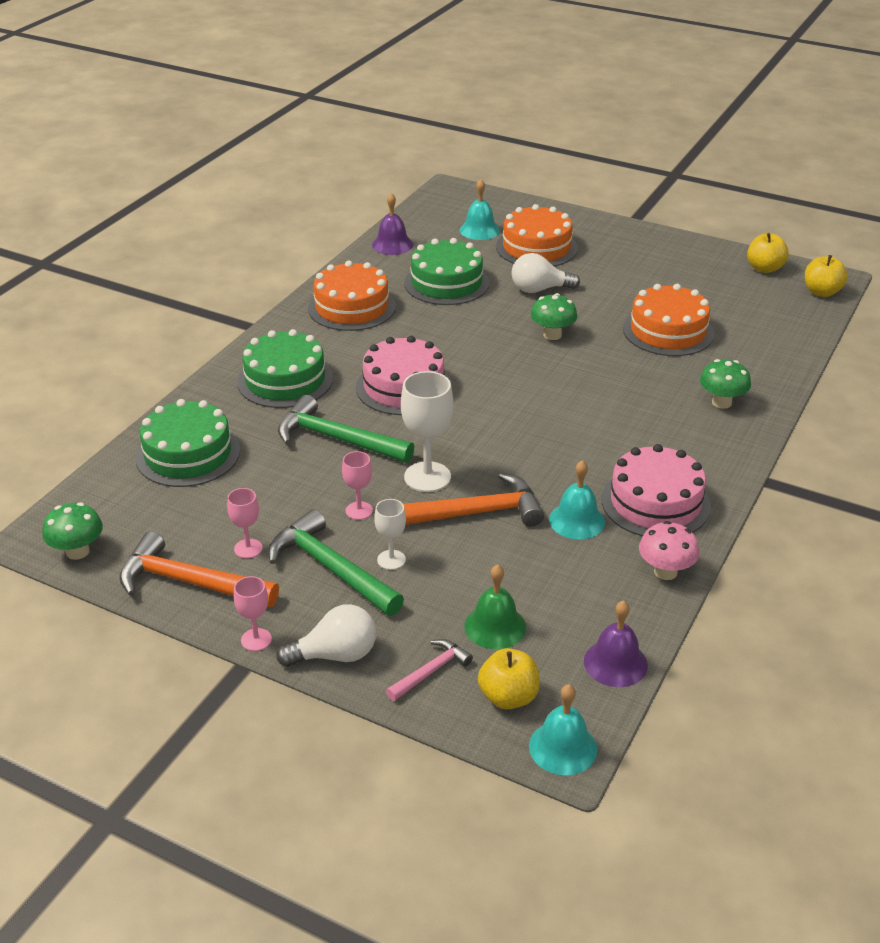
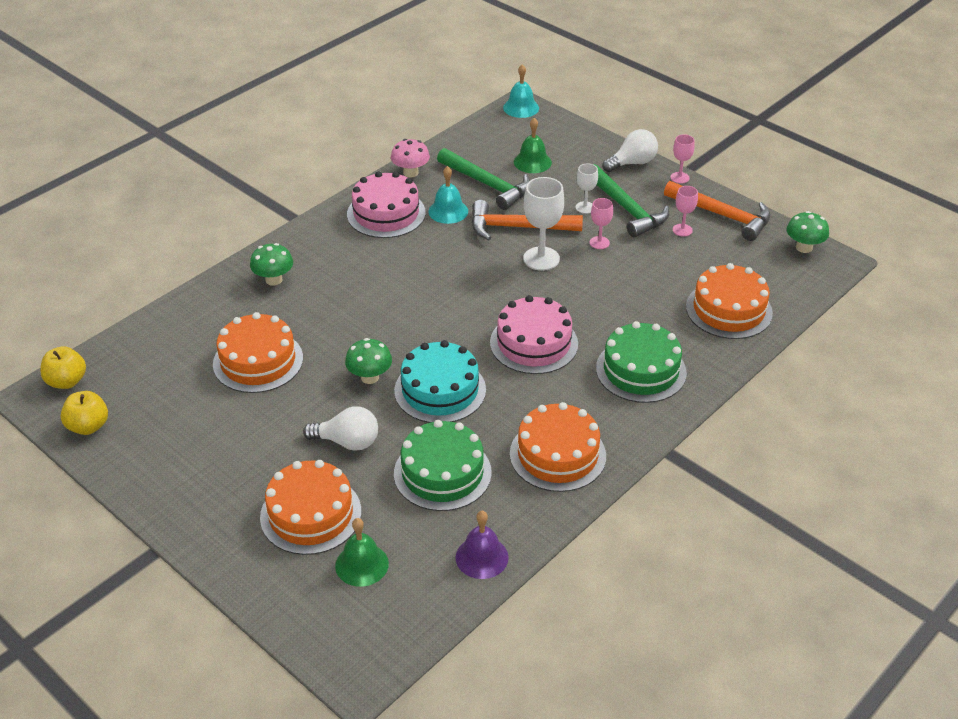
camera: 165 degrees left, 5 degrees up
(188, 454) = (729, 310): green cake -> orange cake
(335, 655) = (632, 163): white light bulb -> white light bulb turned 150 degrees clockwise
(337, 439) = (603, 302): green hammer -> green hammer (487, 184)
(430, 671) = (579, 147): pink hammer -> none
(479, 230) = (362, 564): turquoise bell -> green bell
(479, 335) = (440, 390): none -> turquoise cake
(508, 697) = (539, 130): yellow apple -> none
(615, 663) = (472, 135): purple bell -> none

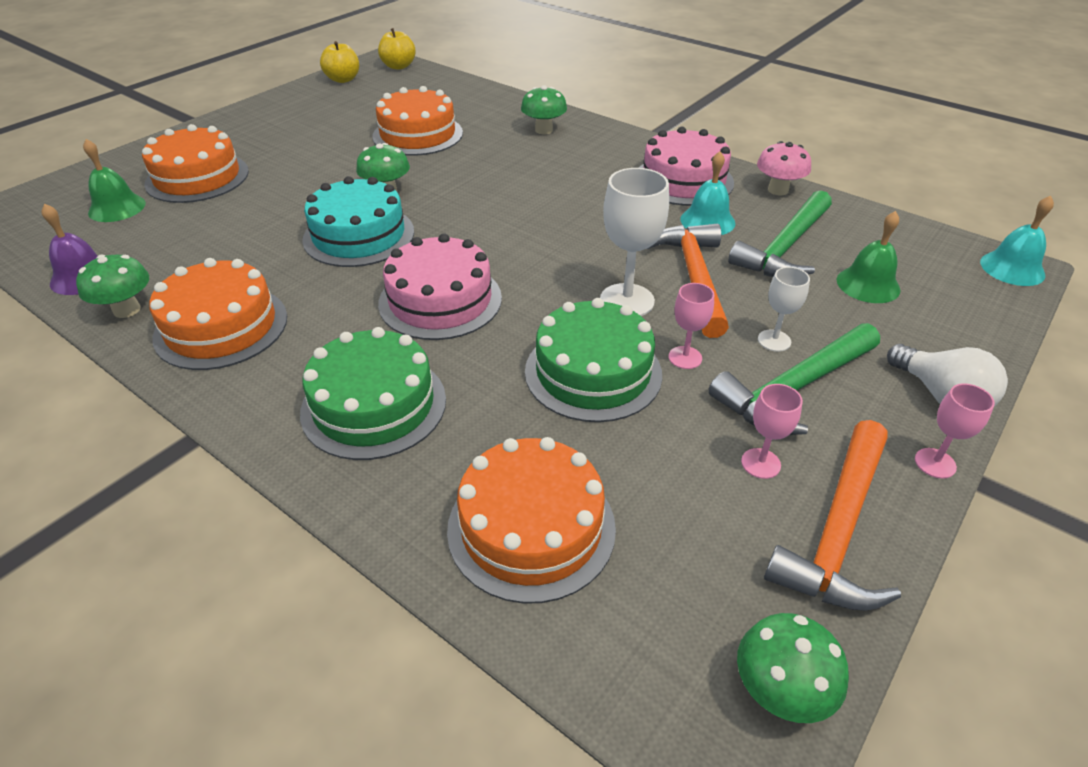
camera: 85 degrees right, 0 degrees up
(347, 442) = (290, 187): white light bulb -> none
(442, 473) = (223, 245): green cake -> green cake (593, 372)
(532, 515) = (127, 310): none -> green mushroom

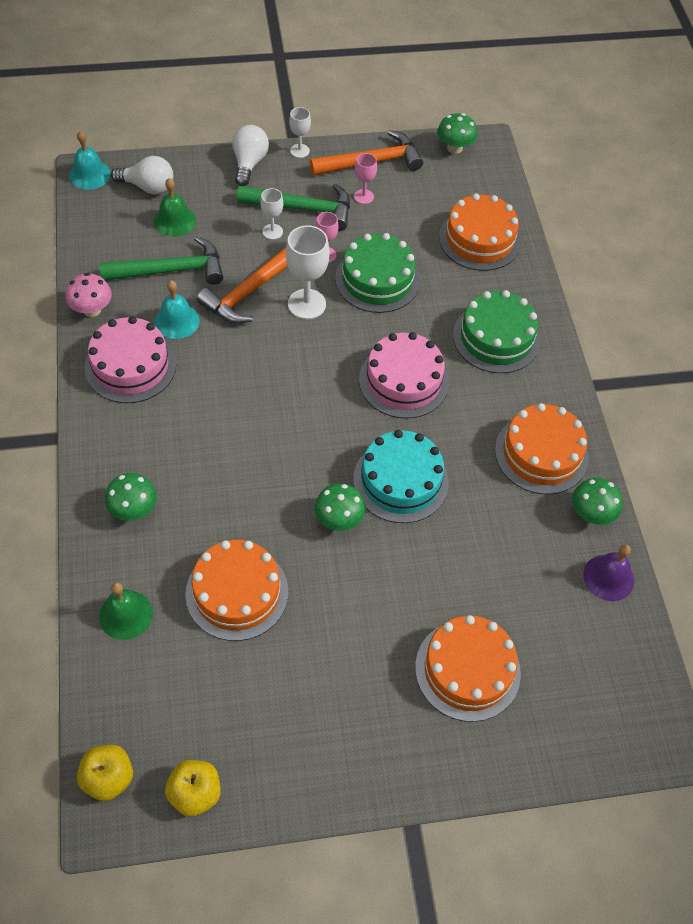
camera: 140 degrees left, 15 degrees up
(117, 208) = (553, 667): green bell -> green bell (126, 614)
(935, 463) = (299, 151): pink goblet -> white goblet
(952, 295) = (148, 187): none -> white light bulb

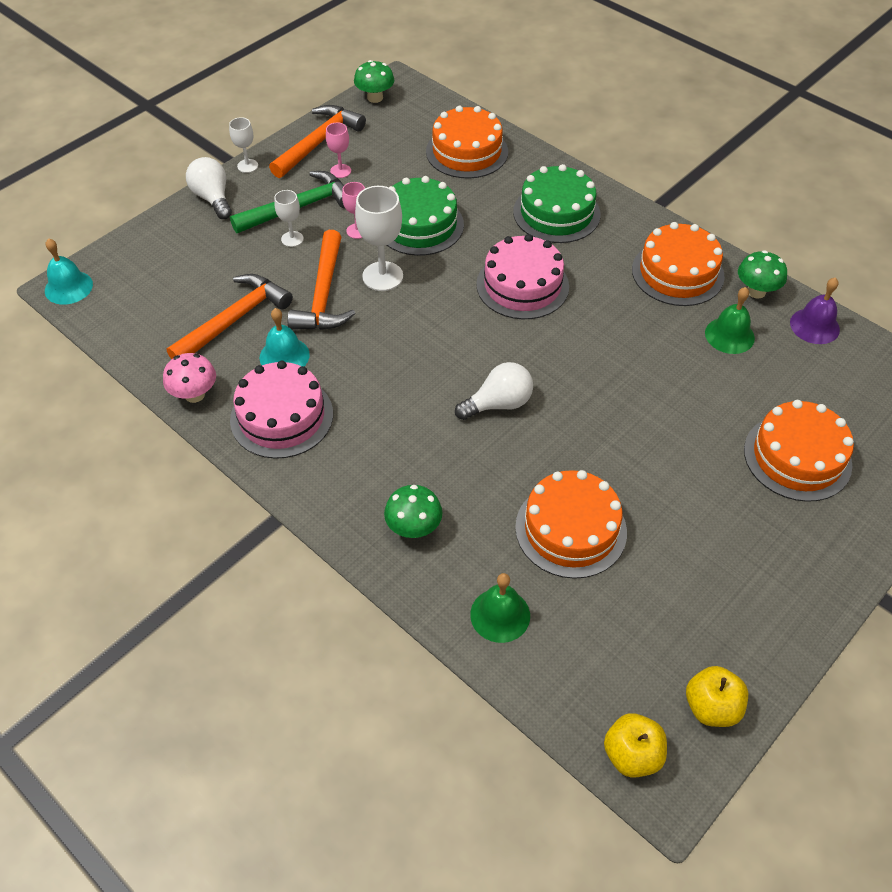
camera: 35 degrees left, 5 degrees down
(148, 187) = (138, 266): white light bulb -> white light bulb (498, 404)
(170, 270) = (234, 320): green hammer -> orange hammer
(174, 221) = (194, 279): green bell -> green bell (729, 335)
(339, 520) = (588, 418): green mushroom -> none
(400, 481) = (601, 358): turquoise cake -> none

